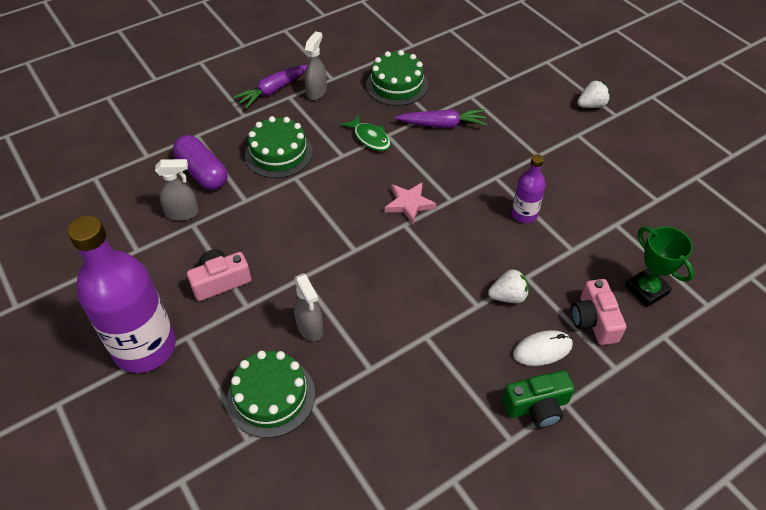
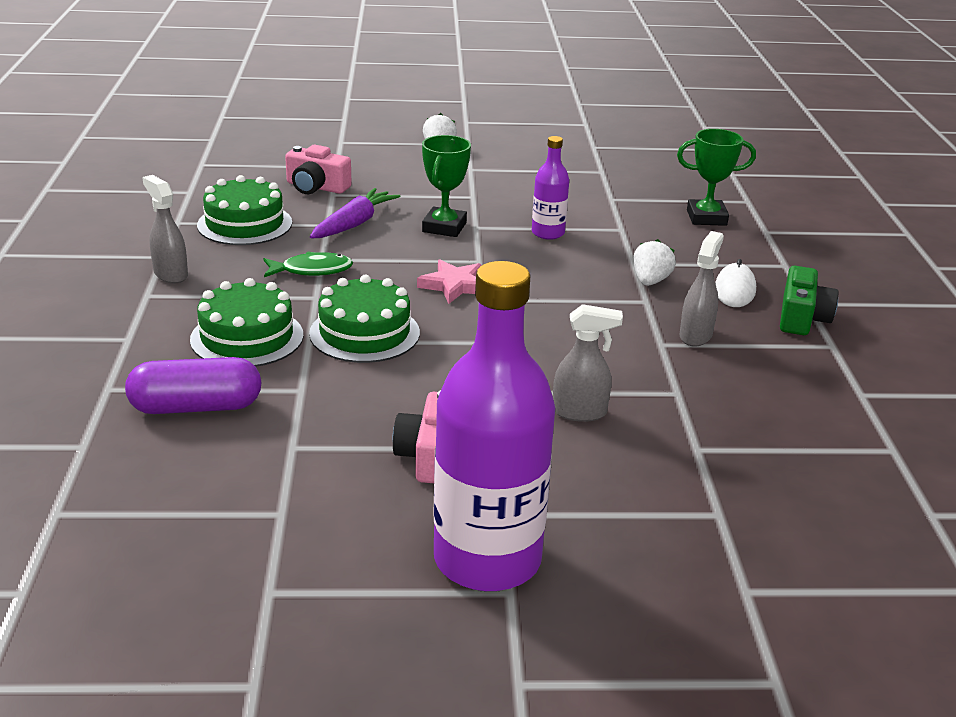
camera: 60 degrees left, 20 degrees down
(183, 213) = (258, 449): grey spray bottle -> grey spray bottle (695, 335)
(271, 396) = (663, 475): green cake -> green cake (364, 333)
(273, 91) = (115, 302): purple carrot -> none
(479, 163) = (444, 227): none -> green trophy
(594, 320) = (721, 253): pink camera -> pink camera (316, 187)

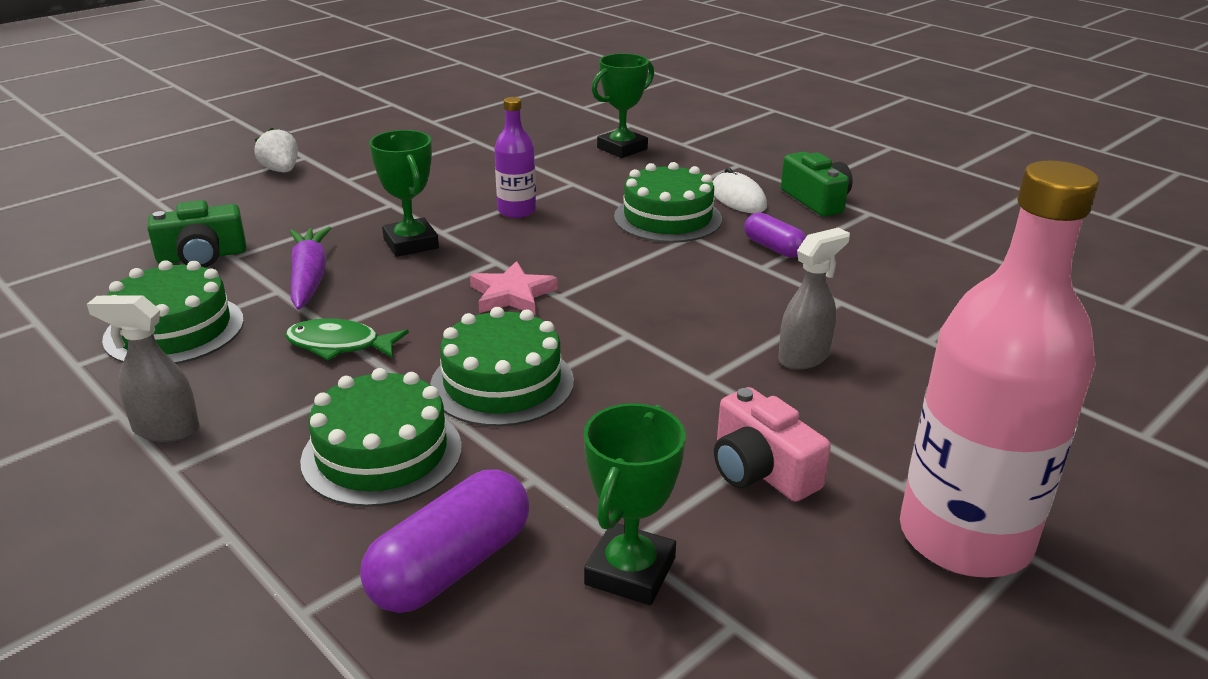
camera: 40 degrees left, 0 degrees up
(272, 460) = (630, 571): none -> green trophy
(312, 270) = (339, 345): green fish -> green fish turned 120 degrees counterclockwise
(316, 187) = (202, 256): pink camera -> green camera
(487, 559) = (964, 537): purple bottle -> pink bottle
(650, 281) = (667, 218): white strawberry -> green cake
(695, 335) = (773, 248): grey spray bottle -> purple capsule

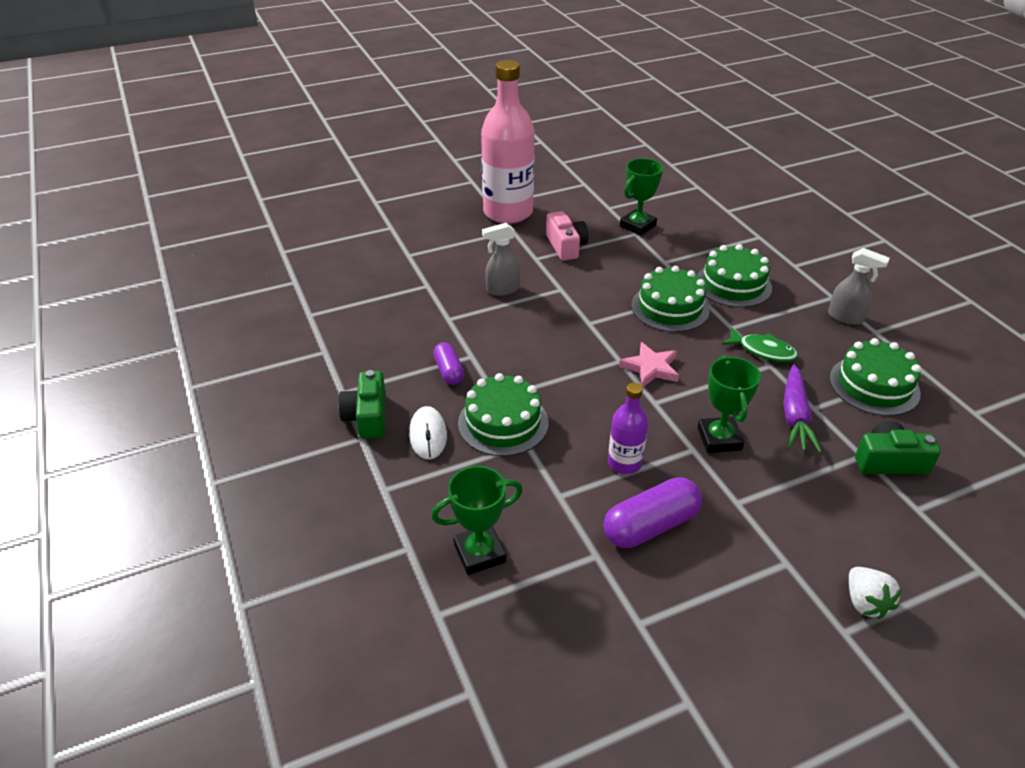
camera: 160 degrees left, 10 degrees up
(451, 566) = (704, 239): purple capsule -> purple capsule (650, 526)

